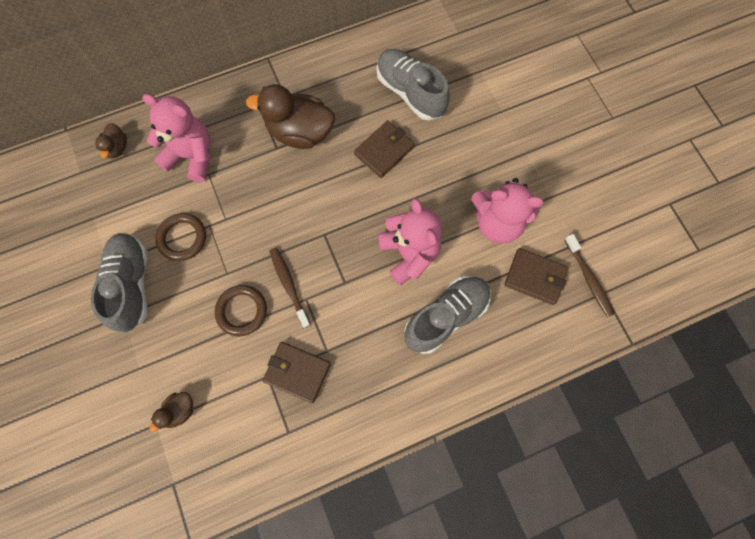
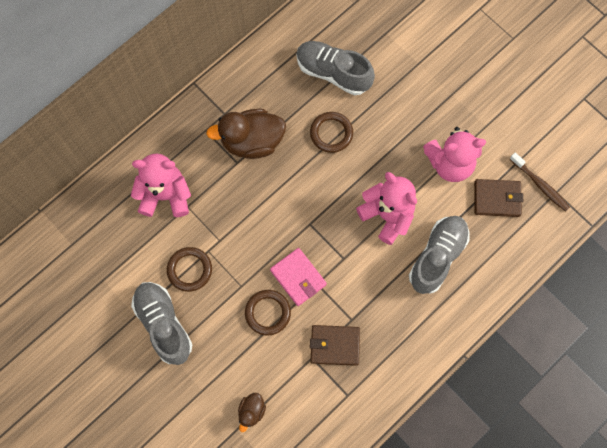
camera: 20 degrees left, 0 degrees up
(117, 148) = (95, 211): brown duck -> none
(289, 285) = (298, 277): brown toothbrush -> pink wallet
(384, 151) = (331, 133): brown wallet -> brown ring

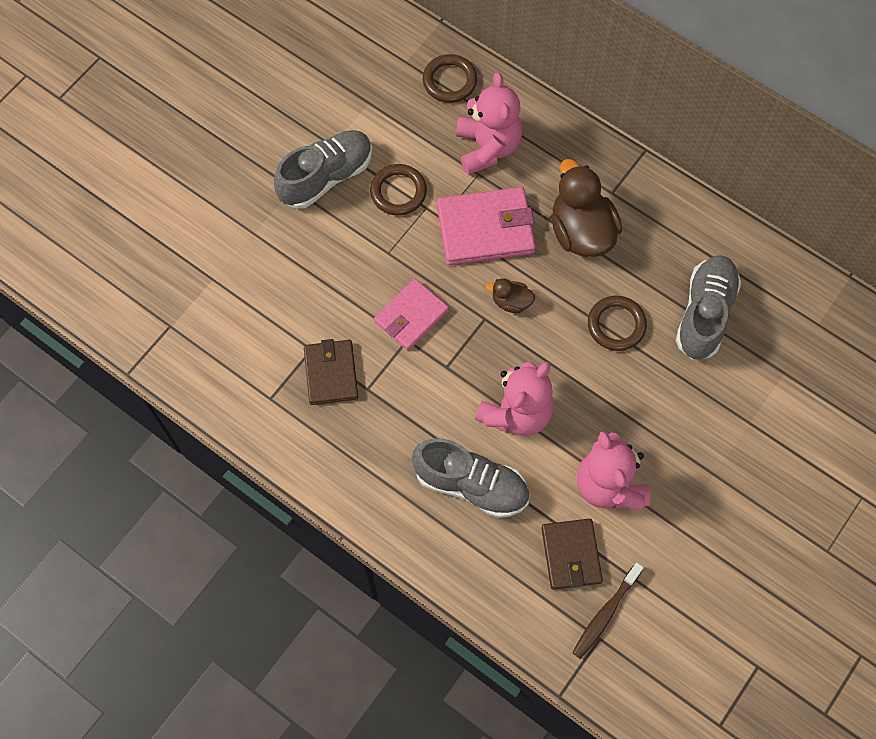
camera: 80 degrees right, 5 degrees down
(236, 210) = (485, 229): none -> pink wallet
(251, 411) = (236, 291): brown duck -> brown duck (511, 302)
(268, 313) = (359, 289): brown ring -> brown ring (449, 81)

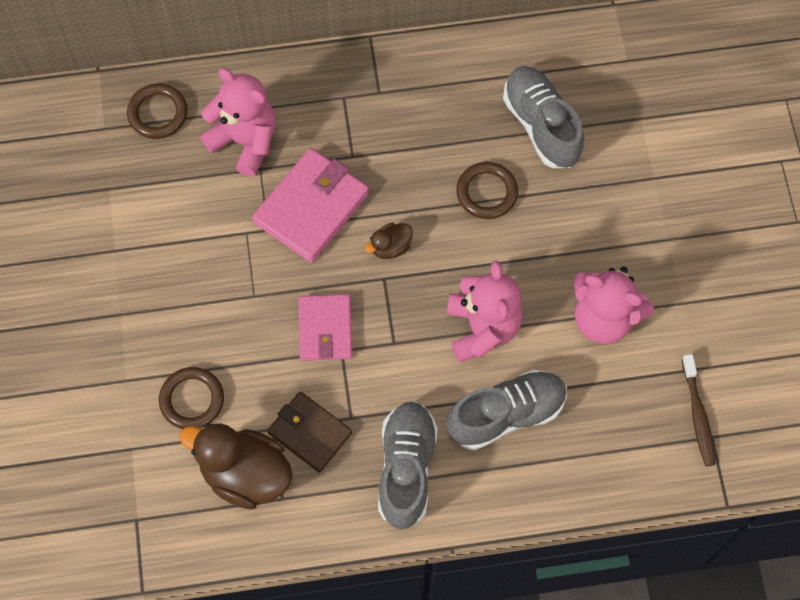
camera: 45 degrees left, 0 degrees up
(326, 177) = (138, 280): grey shoe -> grey shoe (406, 468)
(398, 192) = (210, 240): brown ring -> brown ring (192, 400)
(571, 555) = (631, 396): brown wallet -> none
(581, 231) = (387, 144): brown duck -> brown duck (245, 474)

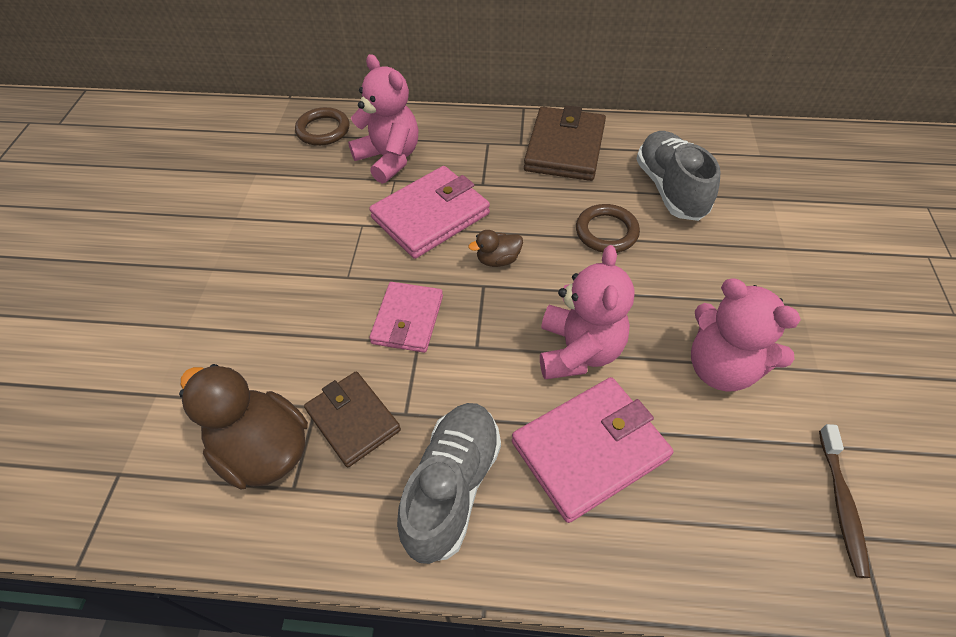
camera: 15 degrees right, 15 degrees down
(192, 400) = (242, 359): brown ring -> none
(426, 89) = (564, 148): none -> brown wallet
(506, 415) = (589, 450): grey shoe -> pink wallet

